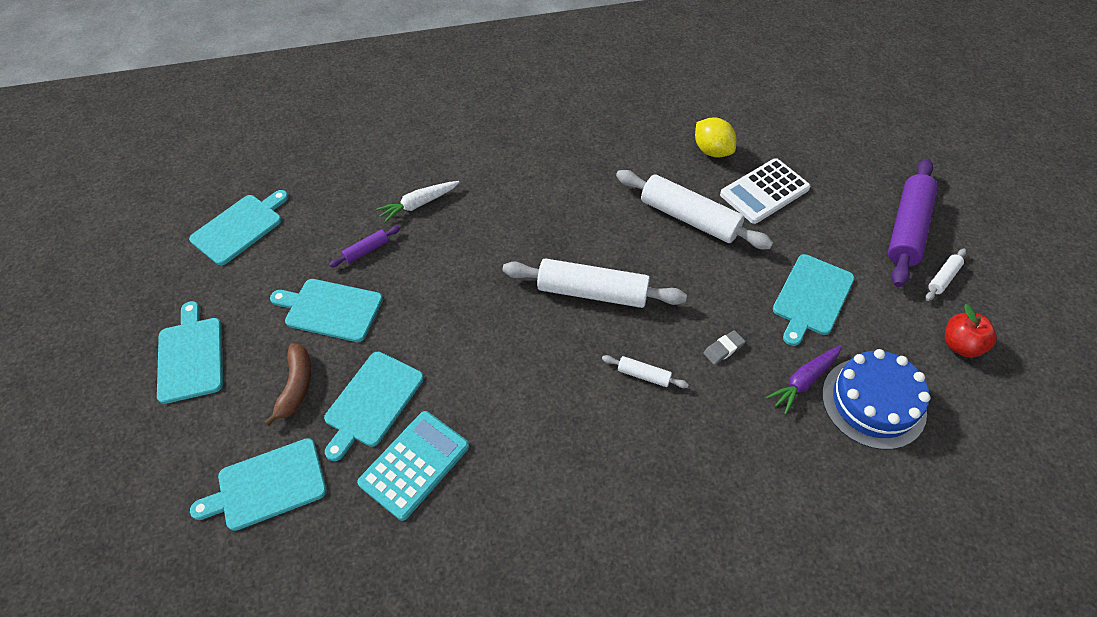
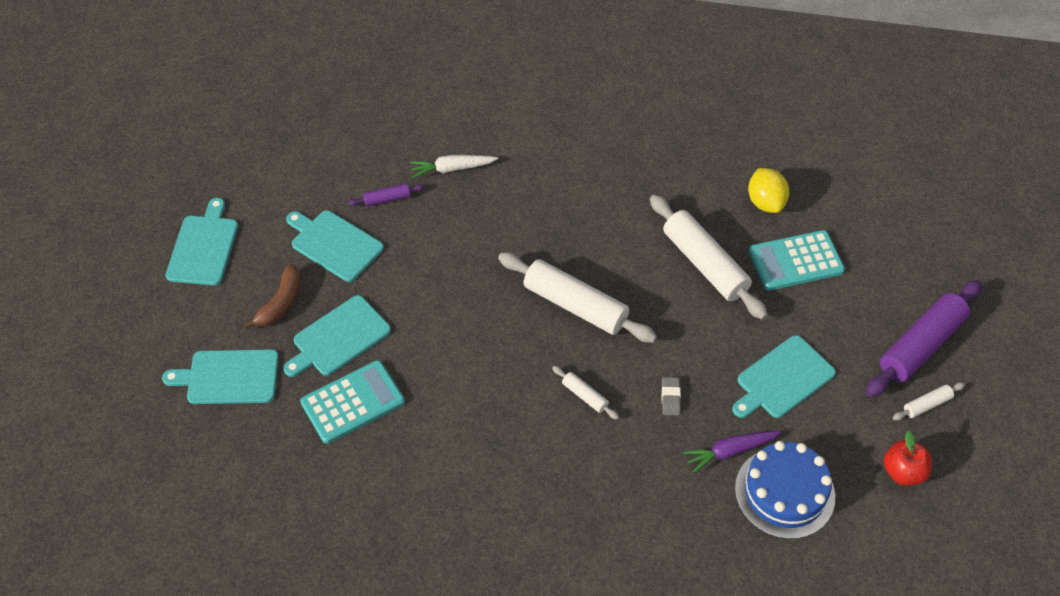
camera: 20 degrees right, 0 degrees up
(239, 227) = (283, 141): turquoise cutting board -> none
(723, 349) = (670, 398): grey eraser -> grey eraser turned 75 degrees counterclockwise
(764, 191) = (795, 261): white calculator -> turquoise calculator

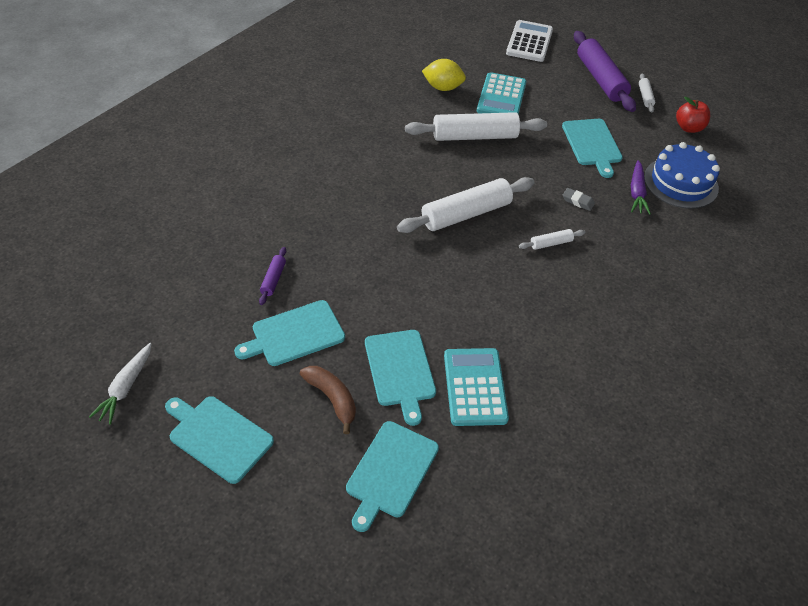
camera: 65 degrees left, 5 degrees down
(452, 169) = (276, 226): white carrot -> white carrot (125, 387)
(930, 247) = (529, 42): none -> white calculator

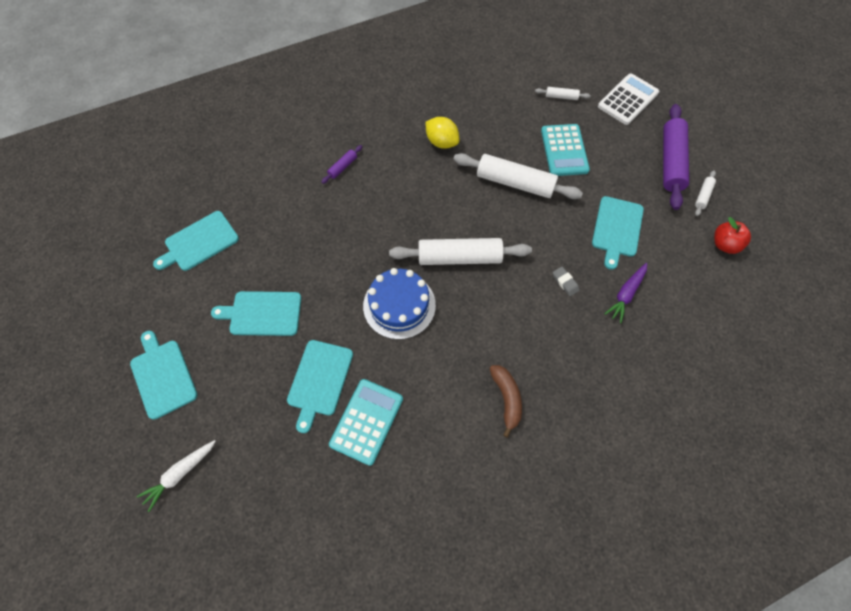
camera: 30 degrees right, 15 degrees up
(125, 387) = (127, 307): white carrot -> white carrot (180, 474)
(273, 279) = (275, 258): purple rolling pin -> purple rolling pin (342, 167)
(332, 399) = (256, 381): brown banana -> brown banana (506, 399)
(390, 472) = (260, 463): turquoise cutting board -> turquoise cutting board (199, 242)
(443, 87) = (518, 123): yellow lemon -> yellow lemon (441, 142)
(501, 97) = (564, 150): turquoise calculator -> turquoise calculator turned 45 degrees counterclockwise
(551, 243) = (514, 315): white rolling pin -> white rolling pin (561, 97)
(681, 182) = (676, 300): blue cake -> blue cake (399, 305)

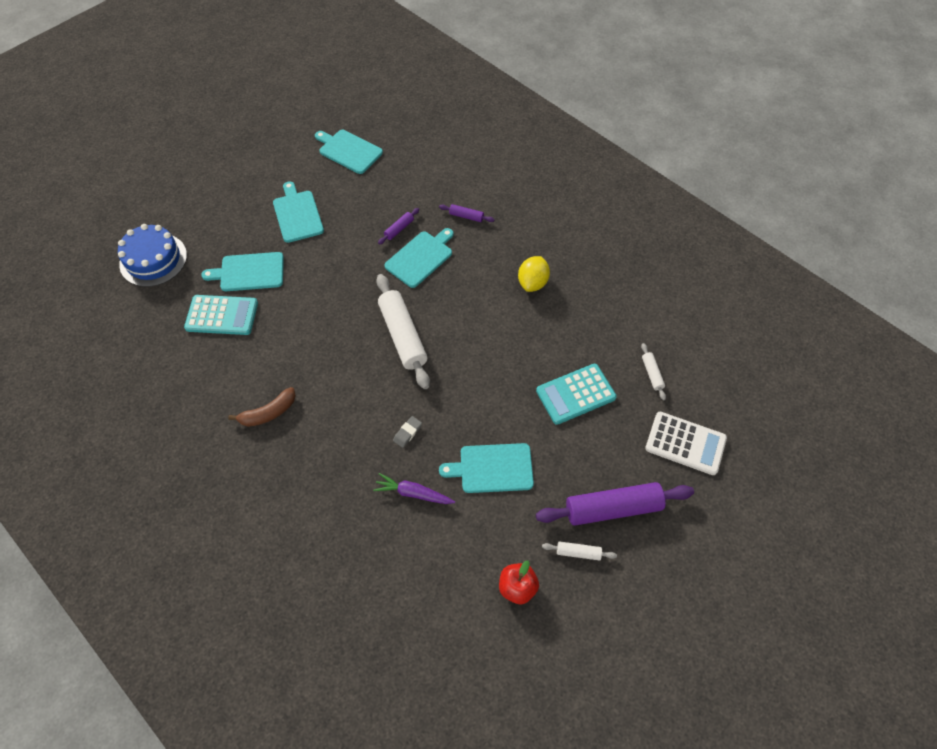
camera: 70 degrees right, 5 degrees down
(163, 376) = (226, 176): turquoise cutting board -> turquoise cutting board (420, 258)
(180, 474) = (154, 216): white carrot -> none
(330, 225) = (399, 229): none -> purple rolling pin
(399, 305) = (336, 304): blue cake -> blue cake (153, 260)
(515, 183) = (511, 359): white rolling pin -> none

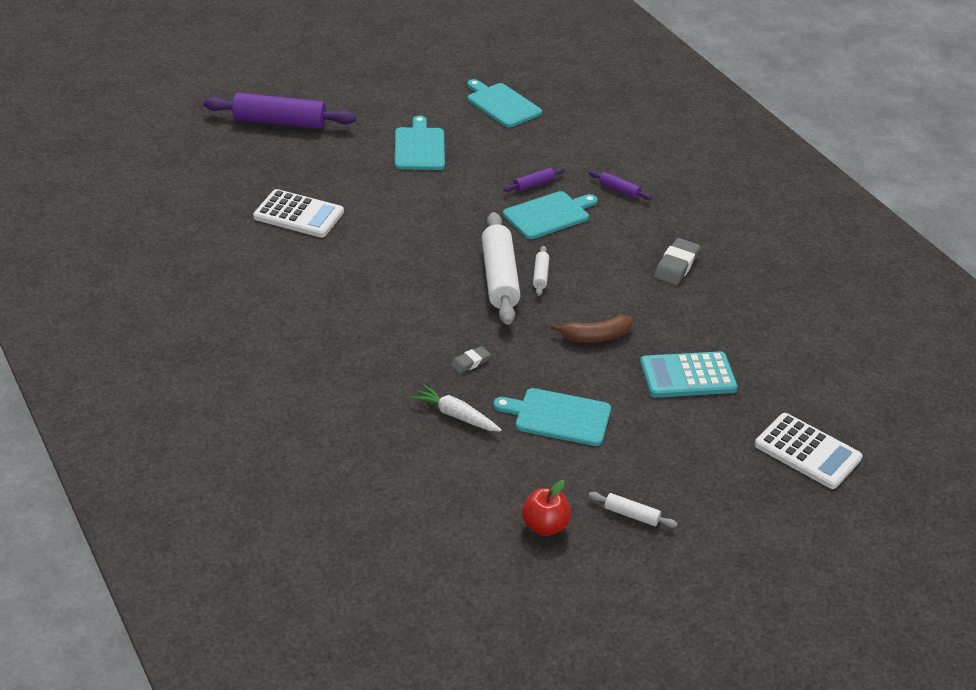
camera: 15 degrees right, 20 degrees down
(153, 260) = (241, 152): blue cake -> none
(222, 315) = (298, 215): turquoise calculator -> white calculator
(249, 272) = (344, 185): turquoise cutting board -> none
(268, 413) = (318, 308): brown banana -> brown banana (596, 337)
(413, 493) = (456, 415): purple carrot -> white carrot
(532, 283) = (676, 266): yellow lemon -> grey eraser
(612, 508) = (690, 487): purple rolling pin -> purple rolling pin (280, 122)
(652, 374) = (791, 380): white rolling pin -> white rolling pin (540, 275)

